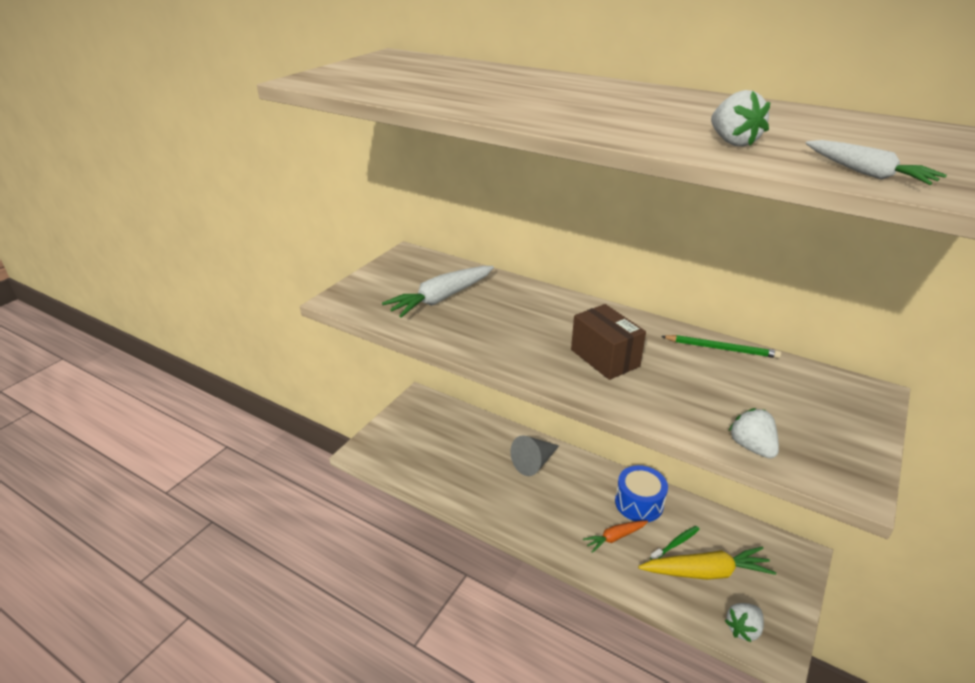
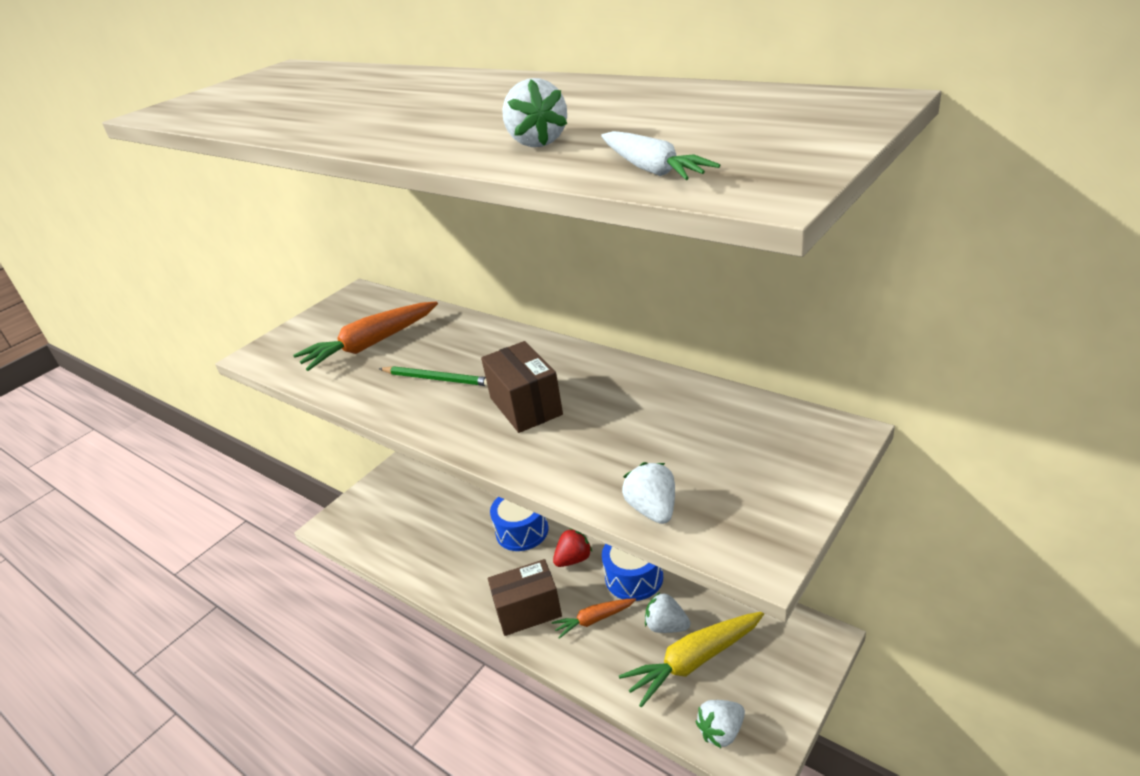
camera: 10 degrees right, 0 degrees up
(441, 298) = (370, 345): white carrot -> orange carrot
(534, 462) = (522, 531): grey cone -> blue drum
(557, 529) = (528, 611): none -> brown box
(584, 487) = (573, 559): none -> red strawberry
(676, 543) = (666, 626): green toothbrush -> white strawberry
(706, 572) = (694, 661): yellow carrot -> yellow carrot turned 150 degrees clockwise
(721, 348) = (672, 387): green pencil -> green pencil (437, 379)

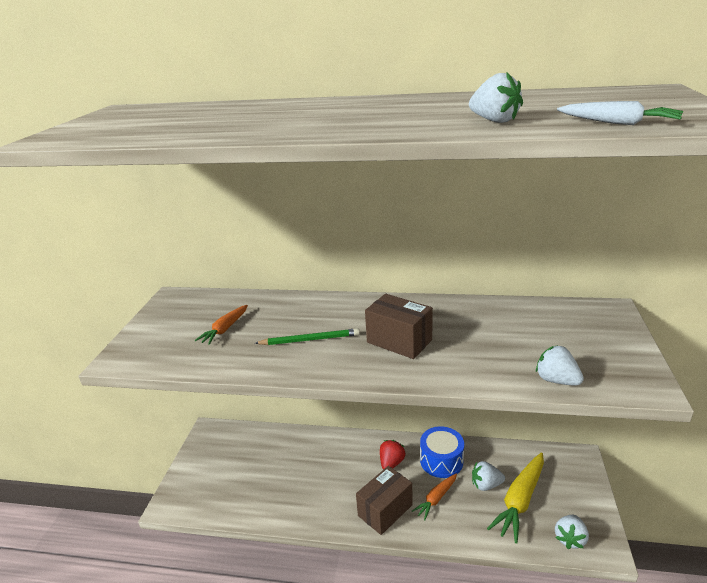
camera: 30 degrees left, 5 degrees down
(370, 345) = (225, 329): orange carrot -> orange carrot, size x0.57
(522, 531) = (339, 456): blue drum -> none

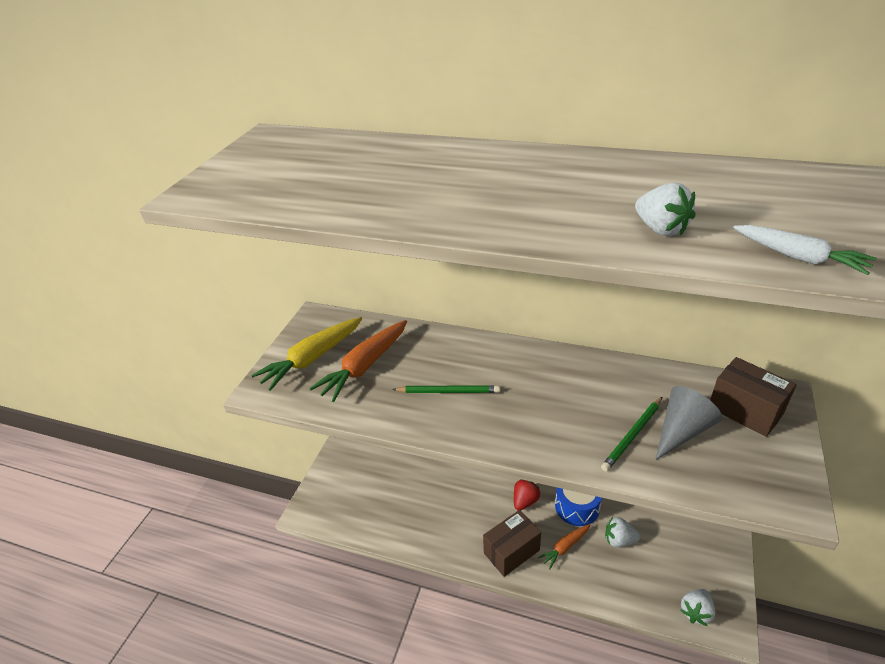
camera: 10 degrees right, 10 degrees up
(225, 329) = (364, 366): orange carrot -> orange carrot, size x1.75
(399, 341) = (540, 406): brown box -> brown box (745, 410)
(489, 353) = (632, 435): none -> green pencil
(520, 501) = (651, 563): yellow carrot -> yellow carrot (312, 359)
(532, 345) = (681, 431): none -> grey cone
(556, 380) = (698, 480): white strawberry -> none

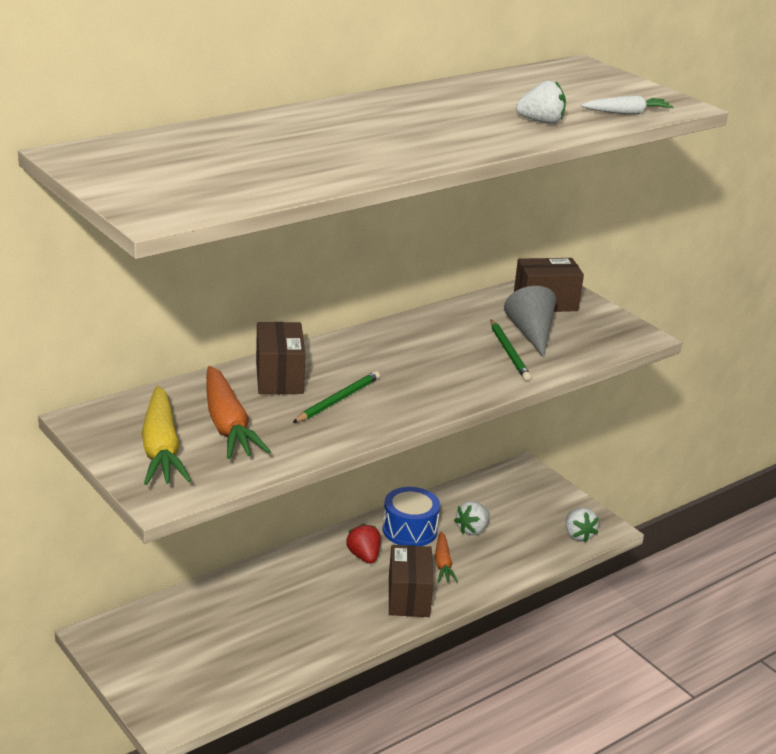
camera: 60 degrees left, 10 degrees down
(444, 352) = (279, 377): none -> brown box

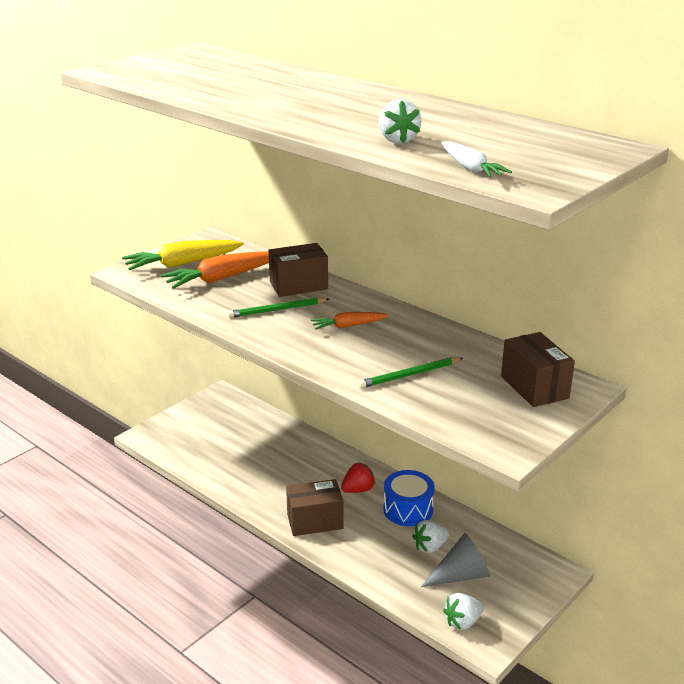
camera: 80 degrees right, 0 degrees up
(338, 400) = (277, 310): green pencil -> green pencil turned 135 degrees clockwise
(443, 563) = (370, 535): orange carrot -> orange carrot (348, 326)
(472, 529) = (430, 547): white strawberry -> white strawberry turned 60 degrees counterclockwise
(531, 334) = (457, 384): grey cone -> grey cone (460, 575)

